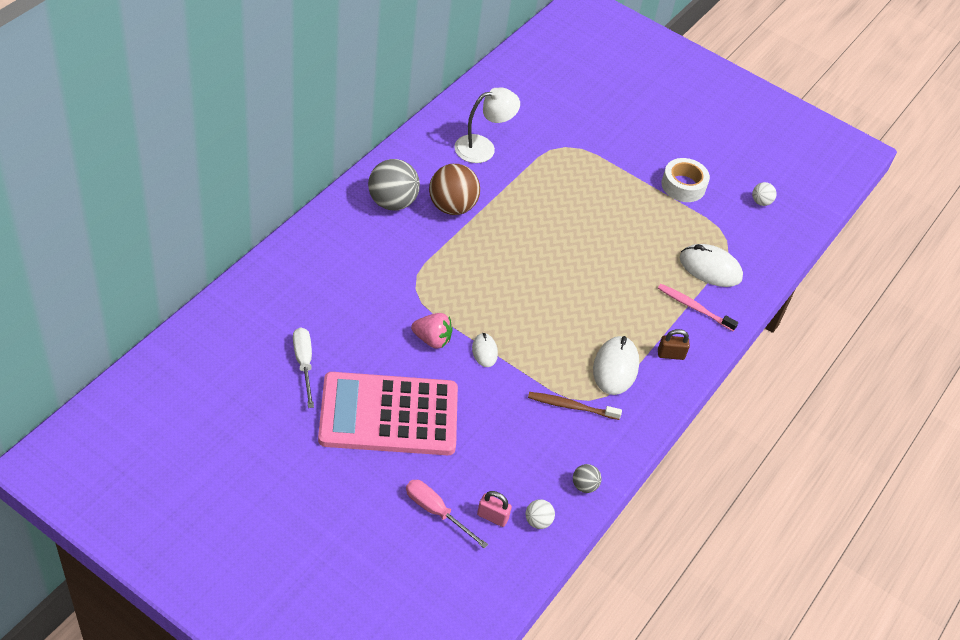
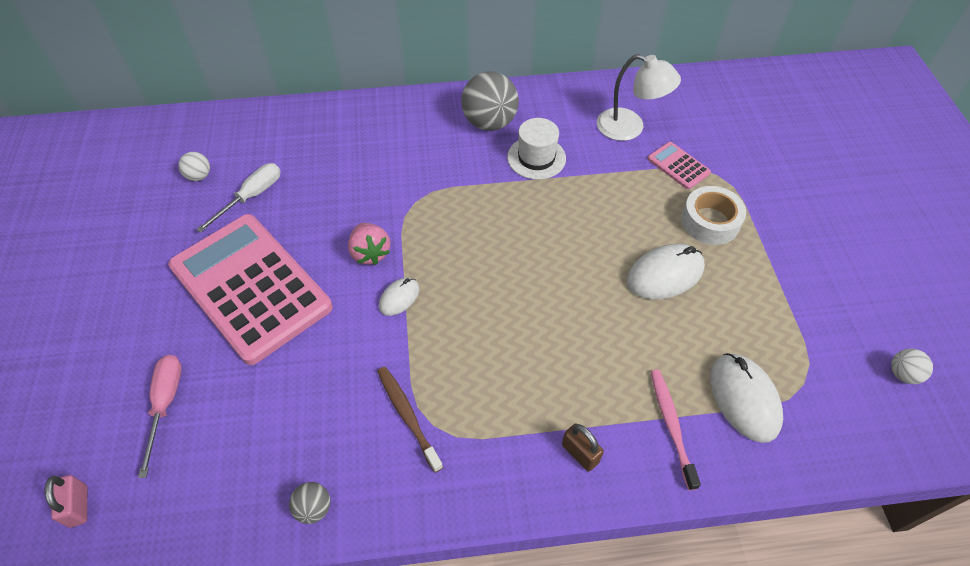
camera: 55 degrees right, 5 degrees up
(452, 206) = (536, 158): brown ball -> white hat
(492, 516) = (199, 455): pink padlock -> pink padlock (78, 506)
(538, 521) = (227, 500): white ball -> white ball (199, 176)
(539, 155) = (678, 166): none -> pink calculator
(615, 367) = (502, 416): white mouse -> white mouse (665, 274)
(683, 185) = (813, 291): white tape -> white tape (710, 222)

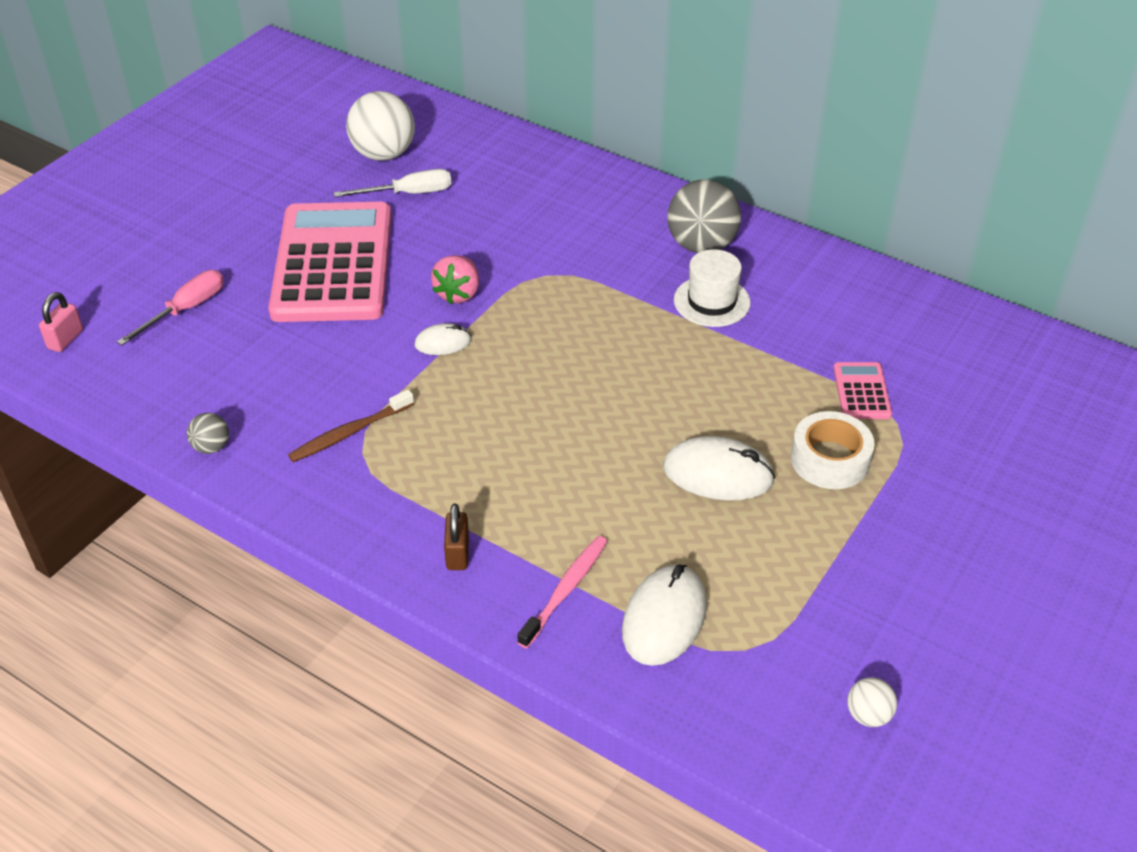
camera: 40 degrees right, 10 degrees down
(199, 176) = (383, 154): white ball -> white ball, size x2.06
(407, 416) = (349, 433): brown toothbrush -> brown toothbrush turned 135 degrees counterclockwise
(629, 128) = (851, 328): white lamp -> none

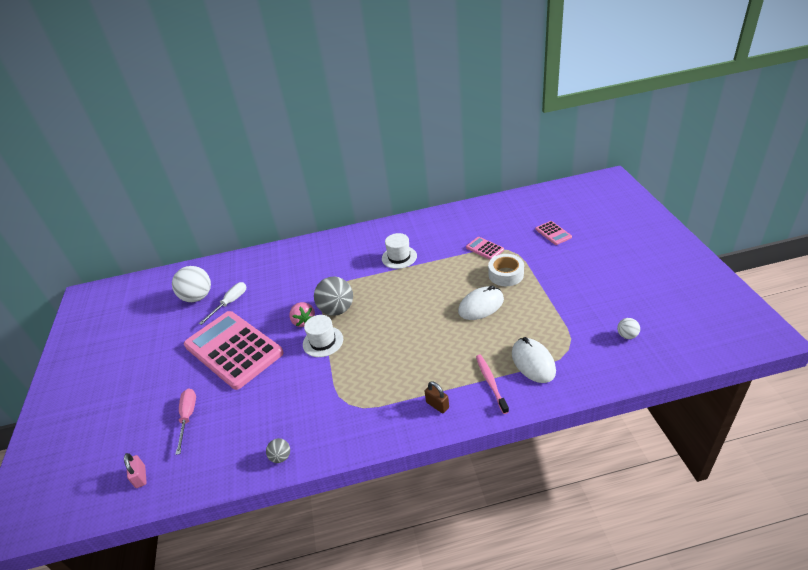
camera: 40 degrees left, 5 degrees down
(349, 433) = (333, 401): brown toothbrush -> none
(443, 343) = (323, 341): white mouse -> white hat
(701, 245) = (369, 243): grey ball -> grey ball (337, 310)
(1020, 458) = (553, 233): none -> pink calculator

